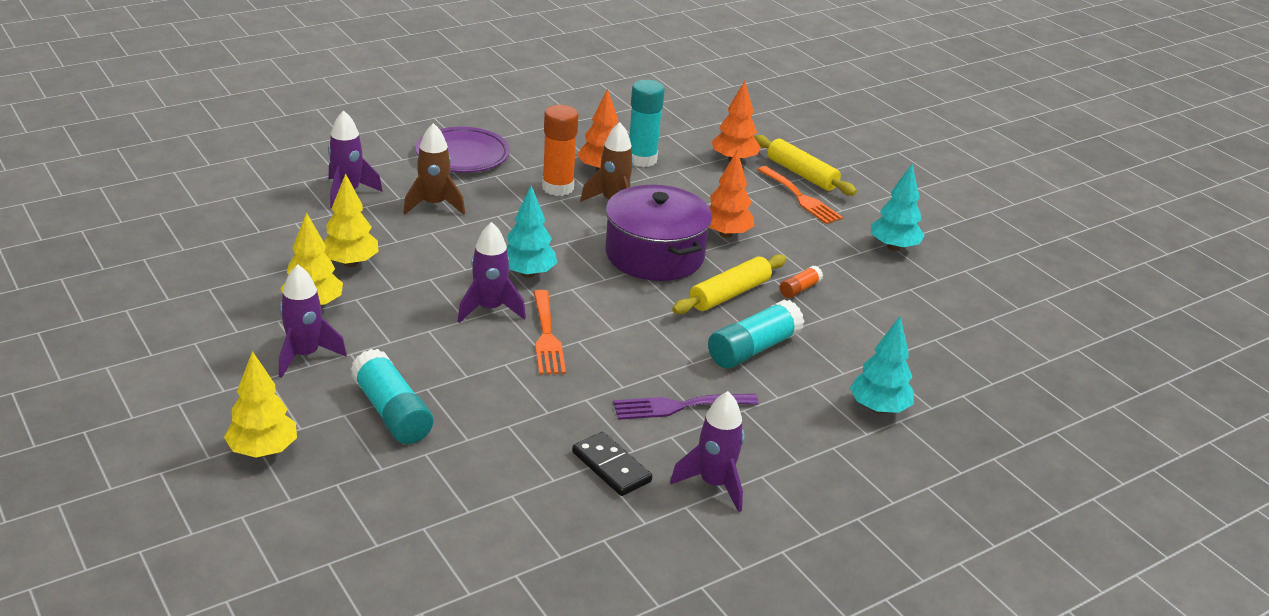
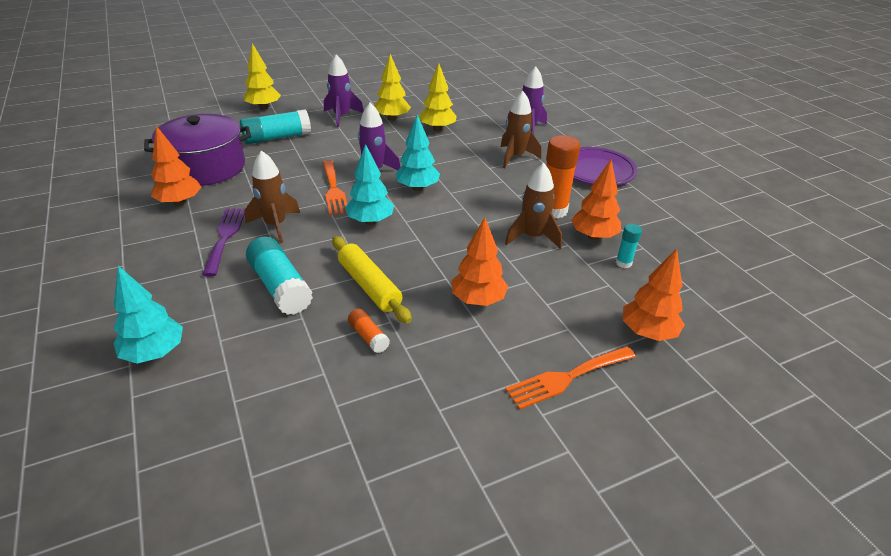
camera: 100 degrees right, 5 degrees up
(547, 337) = (334, 190): orange fork -> orange fork turned 105 degrees counterclockwise
(611, 467) = (180, 202): black domino -> orange tree
(642, 159) = (623, 263): turquoise glue stick -> turquoise glue stick, size x0.51
(642, 371) = (275, 225): none -> brown rocket
(654, 255) = (440, 250): purple pot -> purple pot (206, 167)
(714, 484) = (131, 241): purple rocket -> none
(801, 174) = (630, 391): yellow rolling pin -> none
(893, 247) = (449, 450): turquoise tree -> turquoise tree (370, 221)

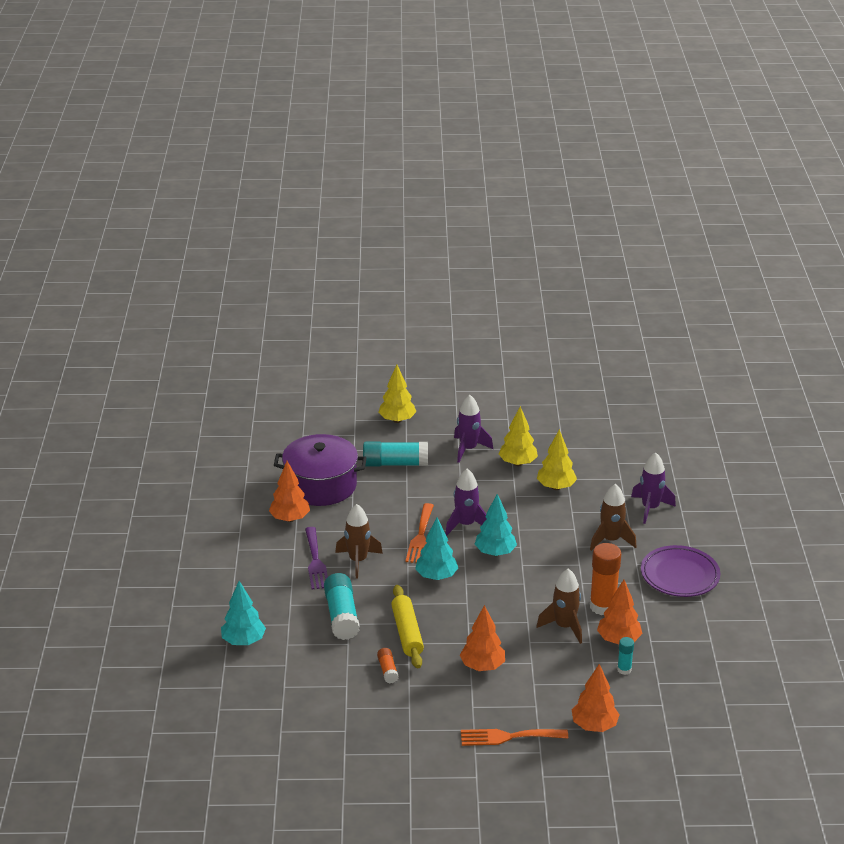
camera: 25 degrees right, 5 degrees down
(225, 237) = (315, 561): purple fork -> purple fork turned 150 degrees clockwise

